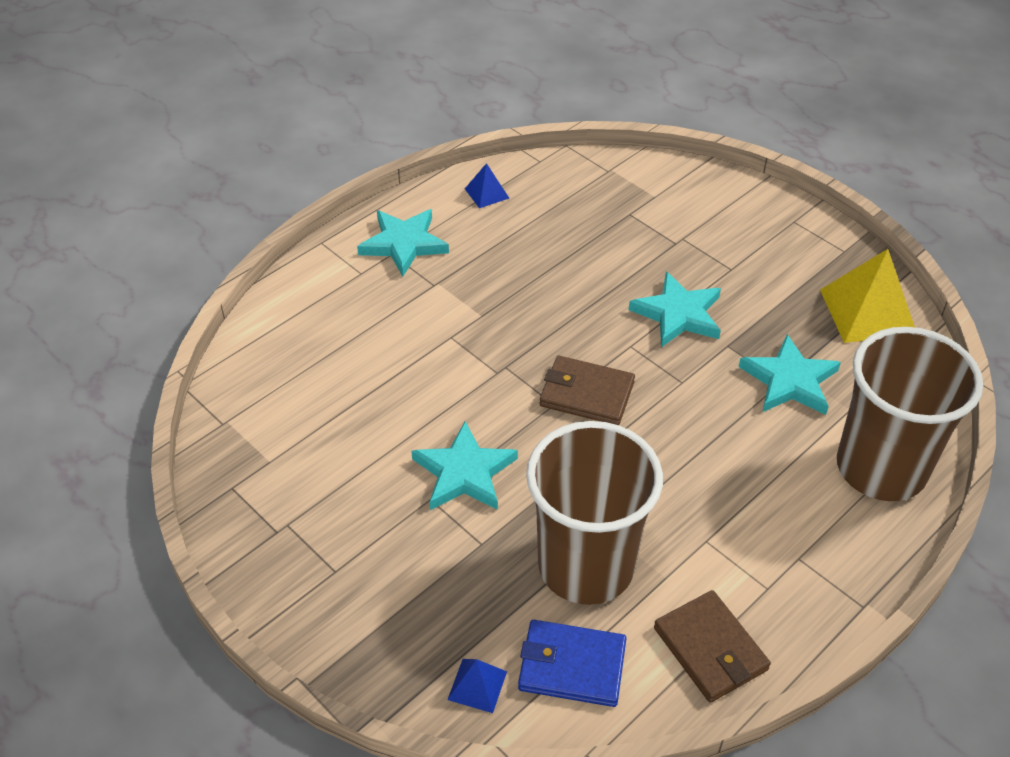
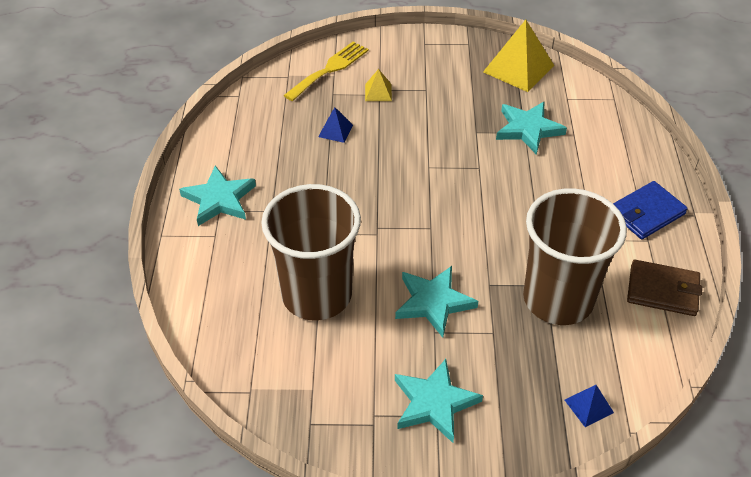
camera: 45 degrees left, 0 degrees up
(486, 193) = (231, 135): blue pyramid -> blue pyramid (335, 130)
(572, 666) = (617, 355): blue wallet -> blue wallet (646, 213)
(586, 394) = (440, 209): brown wallet -> none
(658, 188) = (329, 69): none -> yellow fork
(677, 240) = (378, 92): none -> yellow pyramid
(678, 314) = (431, 132): turquoise star -> turquoise star (434, 403)
(881, 468) = (620, 143): brown cup -> brown cup (317, 295)

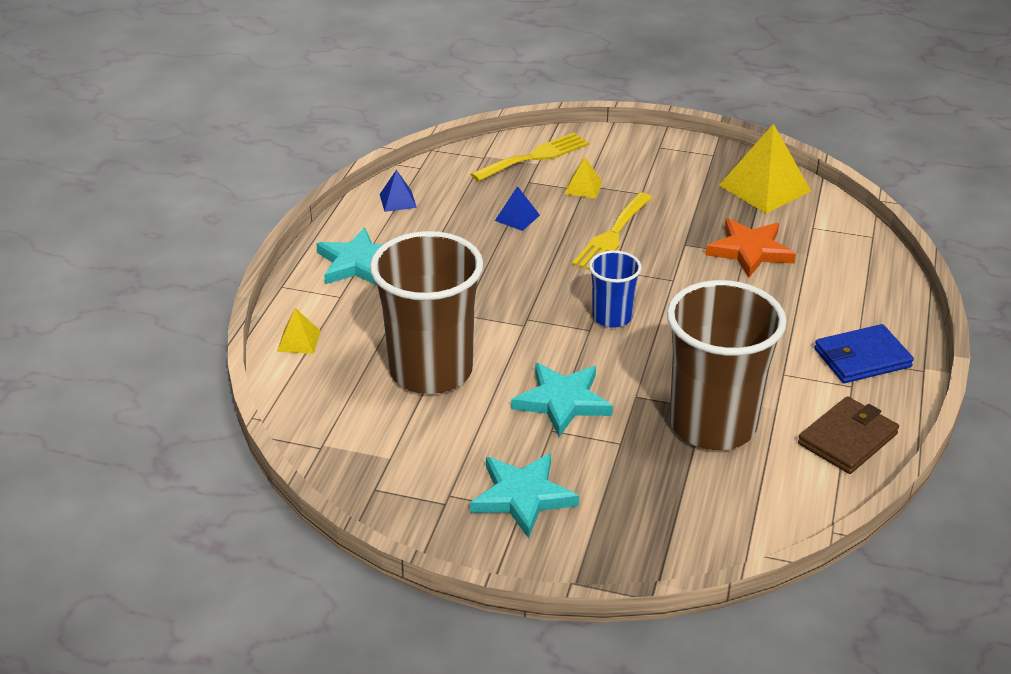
camera: 15 degrees right, 10 degrees down
(194, 288) = (298, 341): none -> yellow pyramid
(417, 134) = (612, 236): none -> yellow fork
(444, 212) = (612, 317): none -> blue cup
(528, 129) = (750, 251): turquoise star -> orange star
(588, 406) = (704, 534): blue pyramid -> blue pyramid (397, 201)
(663, 290) = (847, 439): brown wallet -> brown wallet turned 75 degrees counterclockwise

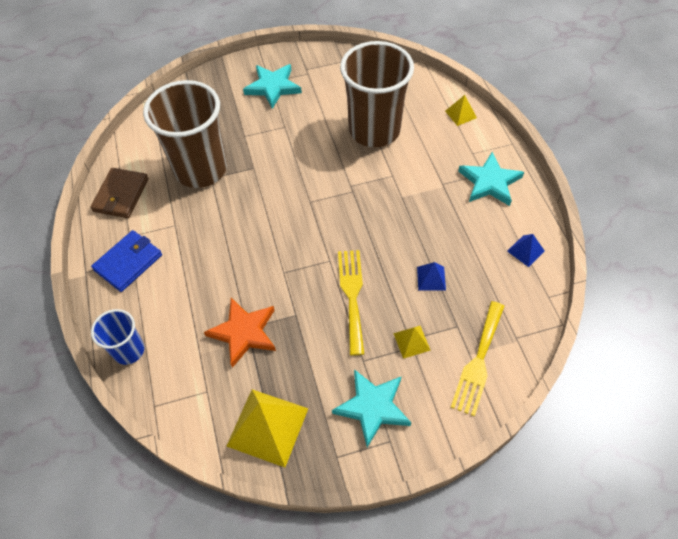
camera: 150 degrees right, 20 degrees up
(562, 402) = (290, 145): turquoise star -> turquoise star (372, 407)
(612, 317) = (302, 218): blue cup -> blue cup (129, 350)

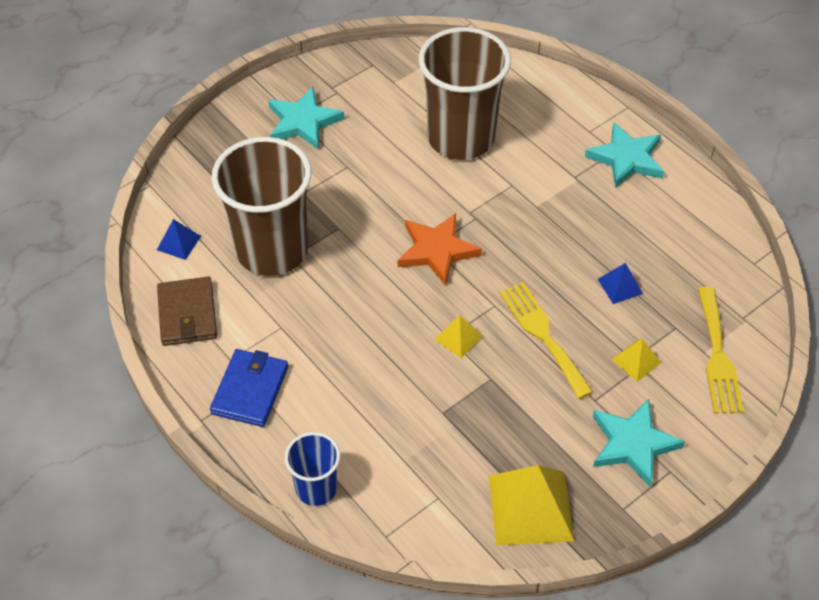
camera: 25 degrees left, 5 degrees down
(244, 333) = (443, 419): orange star -> orange star (437, 251)
(461, 114) = (551, 89): yellow pyramid -> yellow pyramid (458, 337)
(525, 251) = (705, 222): blue pyramid -> blue pyramid (179, 243)

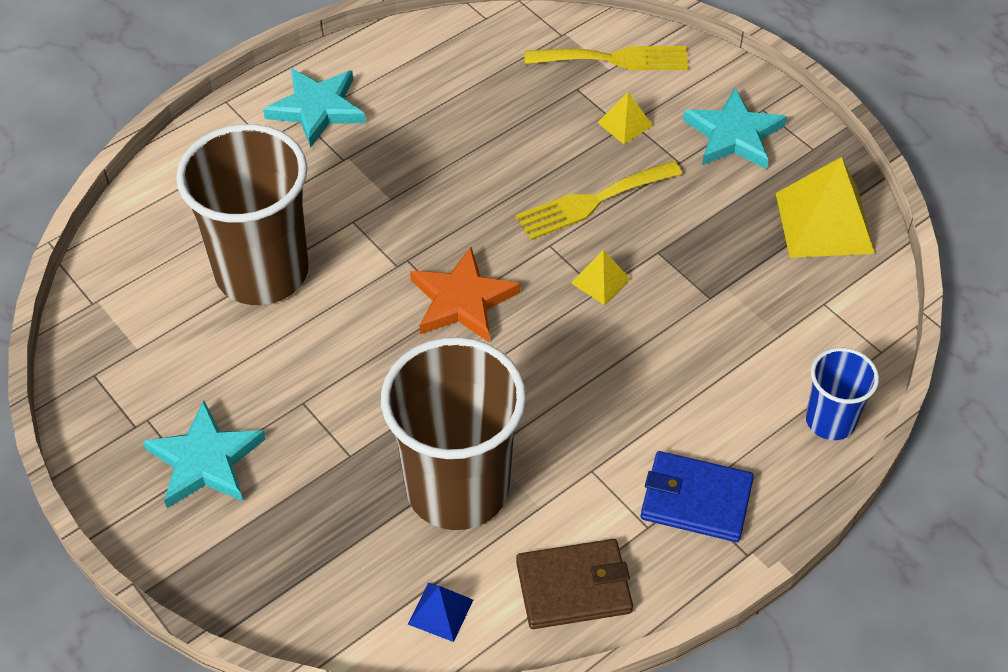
camera: 90 degrees left, 0 degrees up
(620, 286) = (519, 129): blue pyramid -> none

